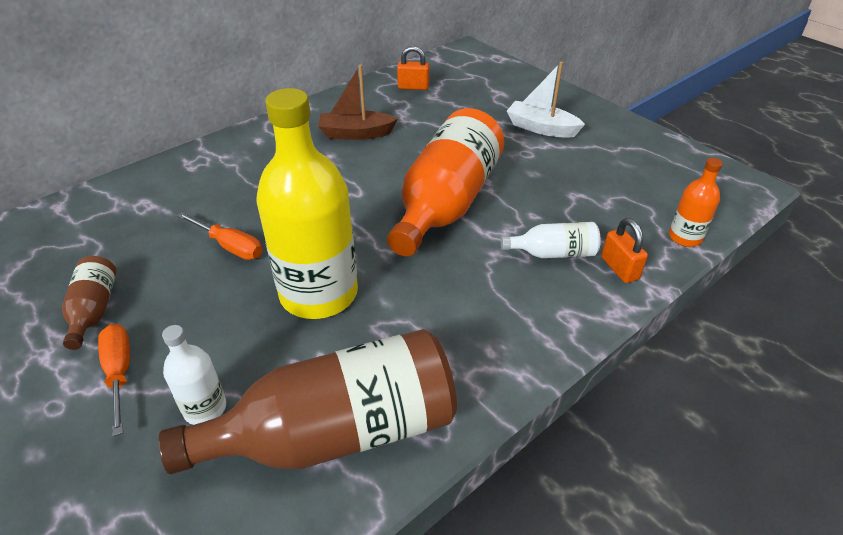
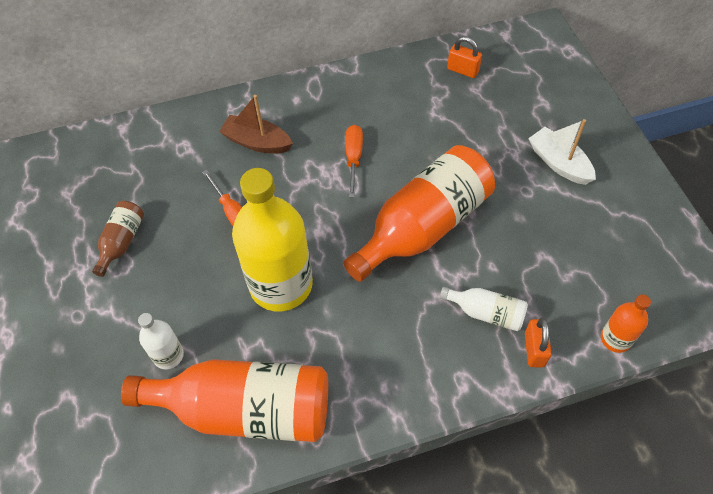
camera: 25 degrees right, 15 degrees up
(119, 372) = (124, 303): orange screwdriver -> orange screwdriver (353, 157)
(335, 432) = (245, 410): brown bottle -> orange bottle
(356, 134) = (382, 117): brown boat -> brown boat (257, 142)

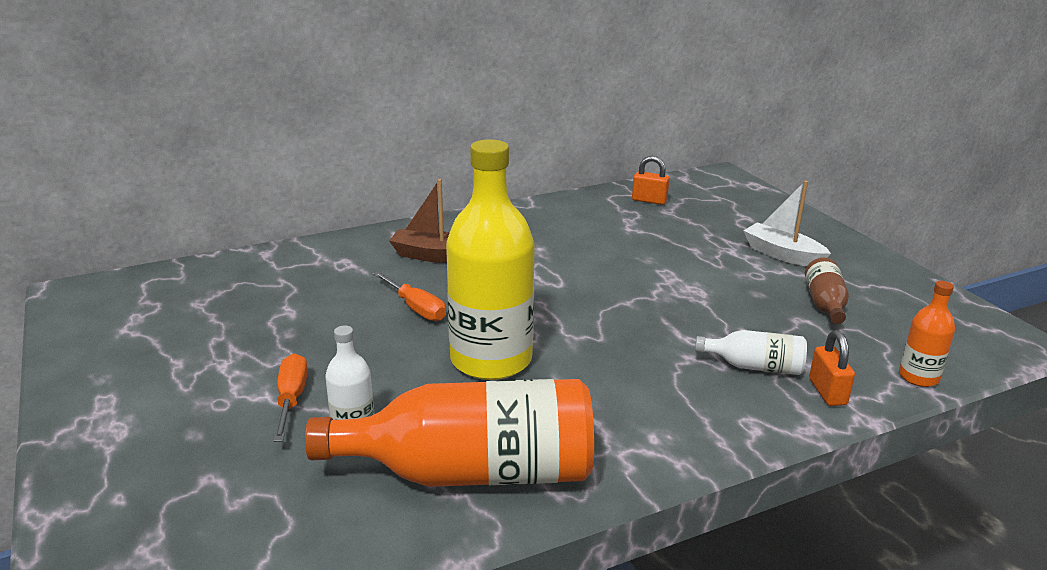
camera: 10 degrees left, 30 degrees down
(122, 242) = (275, 338): brown bottle -> brown bottle (825, 304)
(353, 157) = (550, 261): orange screwdriver -> orange screwdriver (291, 398)
(423, 227) = (650, 306): orange bottle -> none

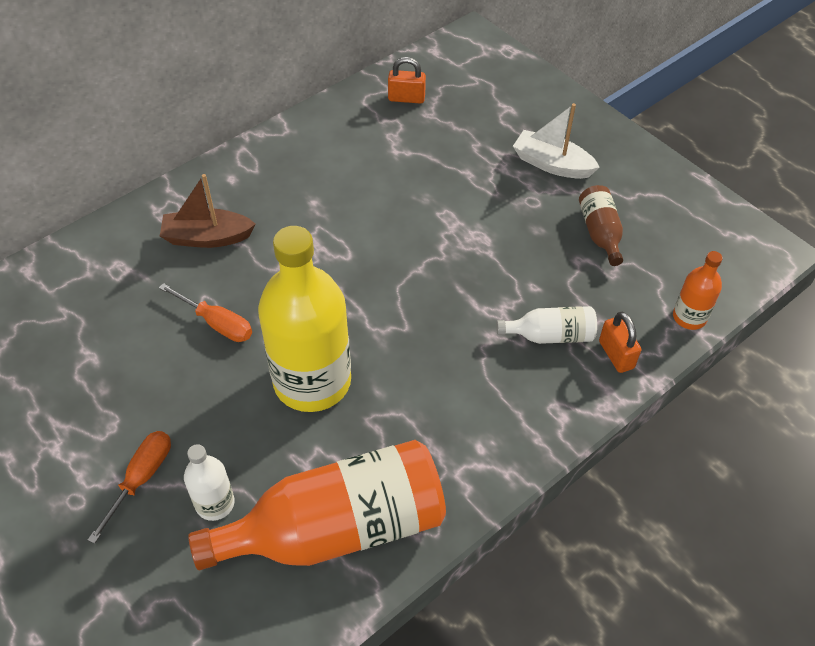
camera: 15 degrees left, 25 degrees up
(291, 398) = (142, 478): orange screwdriver -> orange screwdriver turned 45 degrees clockwise

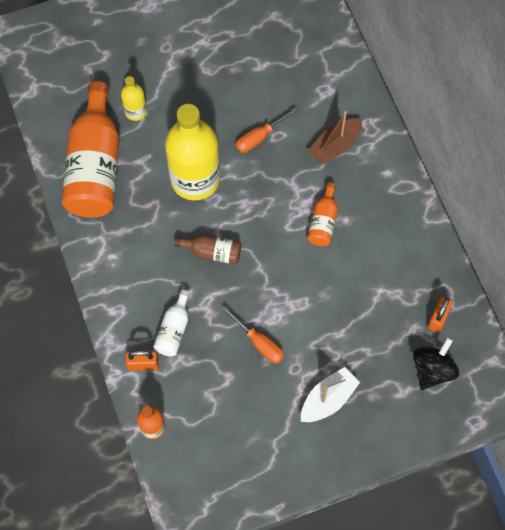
camera: 110 degrees right, 15 degrees up
(142, 478) = (166, 80): orange screwdriver -> orange screwdriver (259, 343)
(207, 237) = (335, 146): brown boat -> brown boat turned 150 degrees counterclockwise
(215, 503) = (135, 111): white bottle -> yellow bottle
(325, 222) = (323, 221): none -> orange bottle
(469, 91) = (432, 370): none -> black spinning top
(600, 233) = (247, 403): brown bottle -> brown bottle (212, 252)

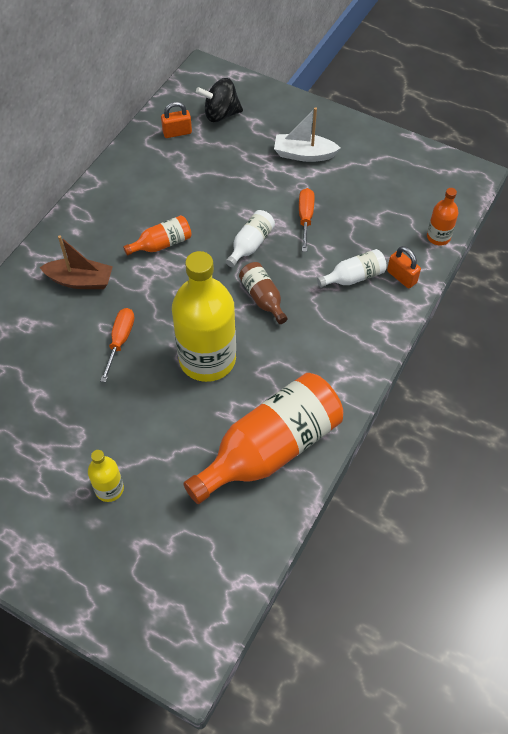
camera: 130 degrees left, 10 degrees down
(135, 111) = (181, 461): yellow bottle -> yellow bottle (109, 489)
(259, 137) = (120, 340): orange screwdriver -> orange screwdriver turned 90 degrees counterclockwise
(268, 282) = (250, 245): none -> white bottle

